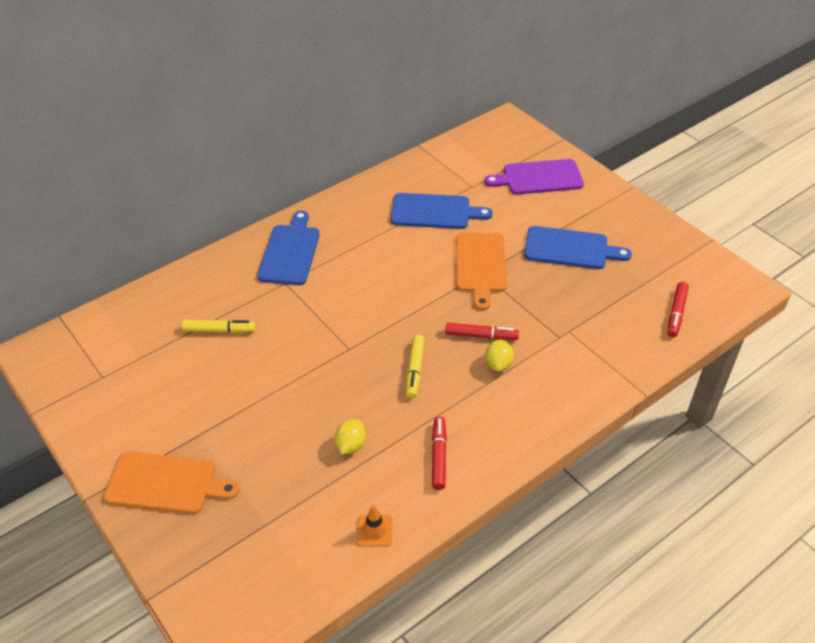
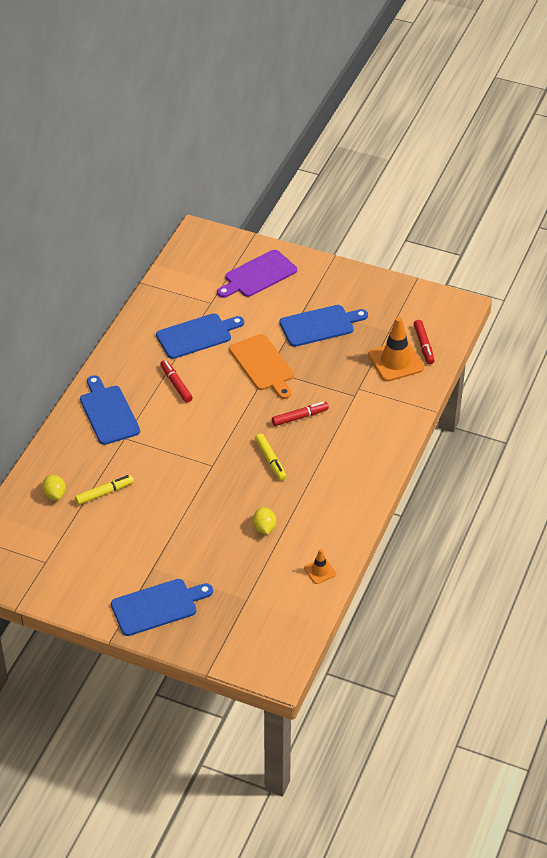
camera: 30 degrees left, 0 degrees up
(166, 483) = (157, 606): orange cutting board -> blue cutting board
(439, 456) = (328, 509): red marker -> red marker (176, 384)
(498, 364) = (325, 432): yellow lemon -> yellow lemon (55, 494)
(631, 318) = (395, 361): none -> orange traffic cone

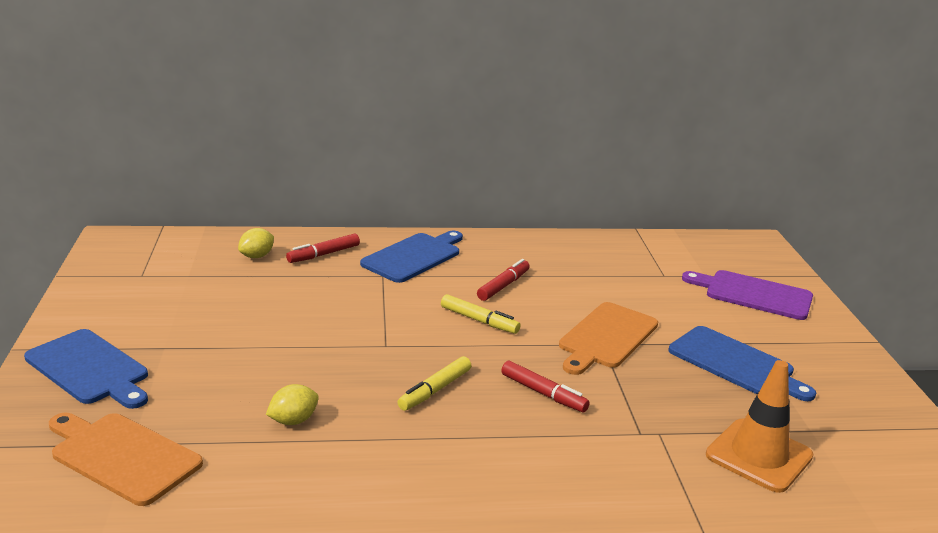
camera: 60 degrees right, 20 degrees down
(104, 493) = (280, 284): yellow marker -> yellow marker (479, 321)
(196, 335) = (599, 279): blue cutting board -> none
(256, 605) = (122, 456): none -> orange cutting board
(320, 571) = (227, 505): orange traffic cone -> none
(423, 345) = (831, 476): red marker -> red marker (323, 254)

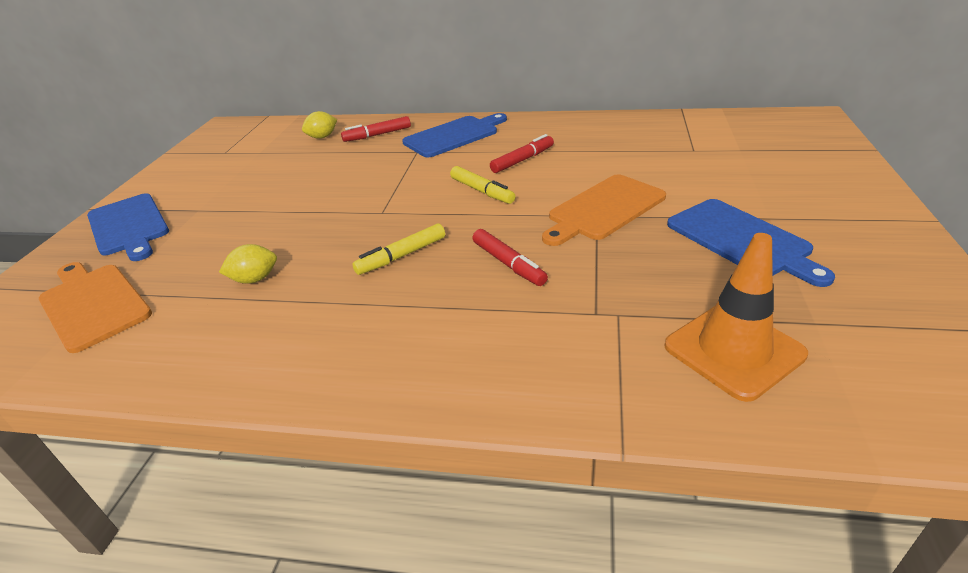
camera: 20 degrees right, 10 degrees up
(754, 294) = (790, 168): purple cutting board -> none

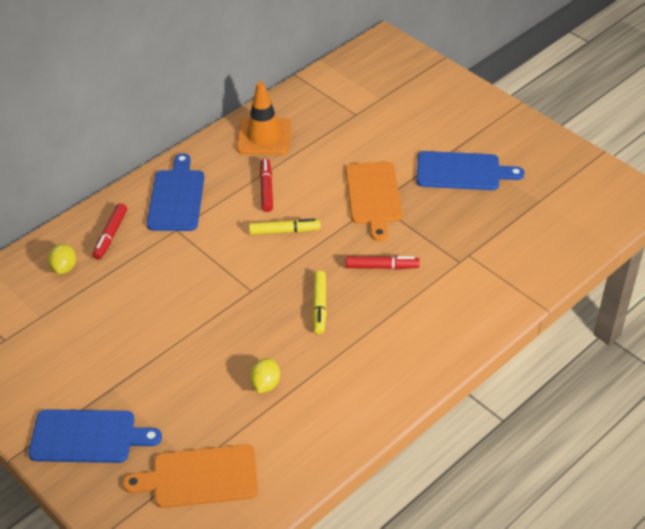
camera: 55 degrees left, 10 degrees up
(733, 350) = (529, 237): orange traffic cone -> orange traffic cone (264, 137)

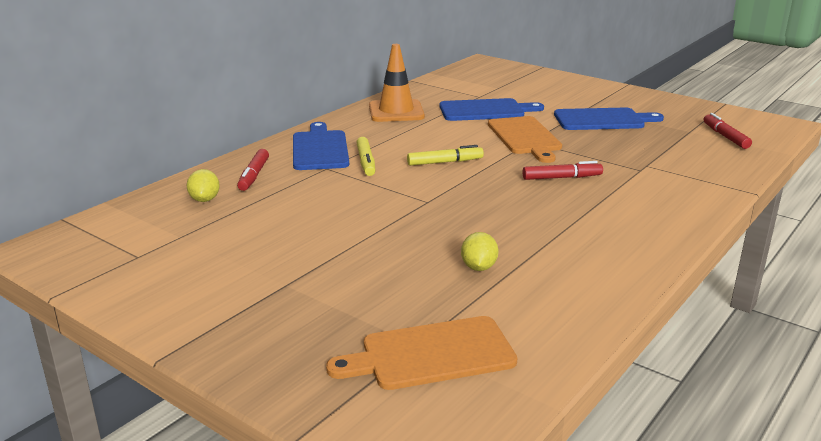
camera: 10 degrees left, 20 degrees down
(88, 436) = (264, 329): blue cutting board -> blue cutting board (485, 110)
(266, 189) = (413, 139): red marker -> red marker (725, 136)
(319, 306) = (510, 207): yellow marker -> yellow marker (366, 162)

